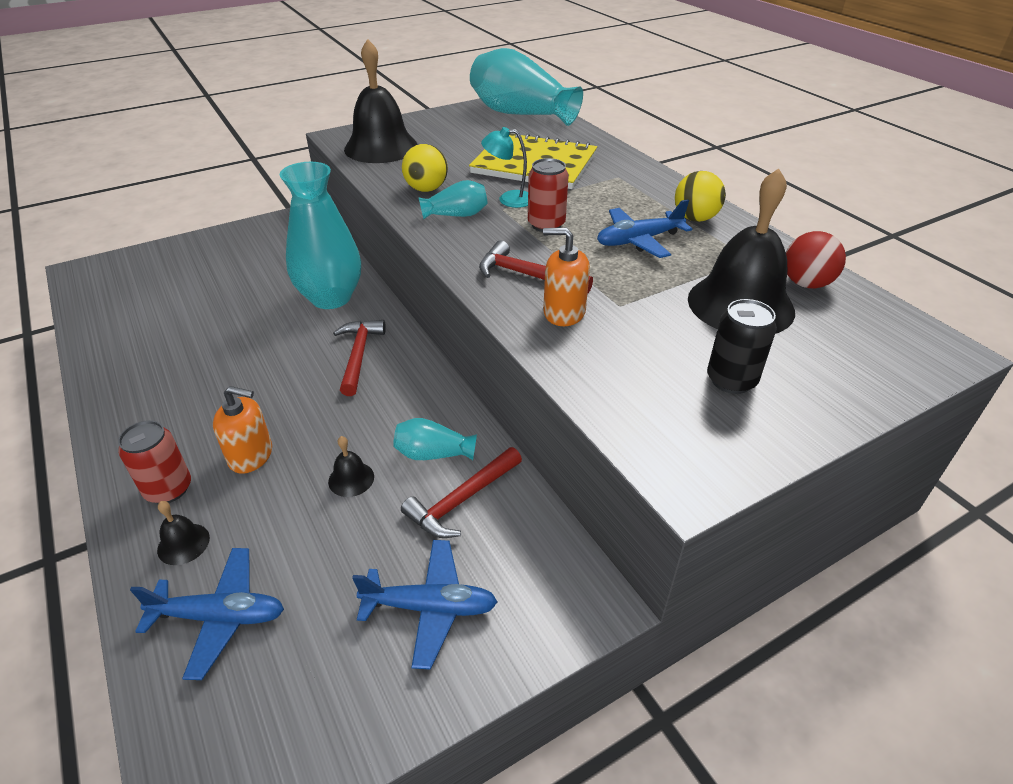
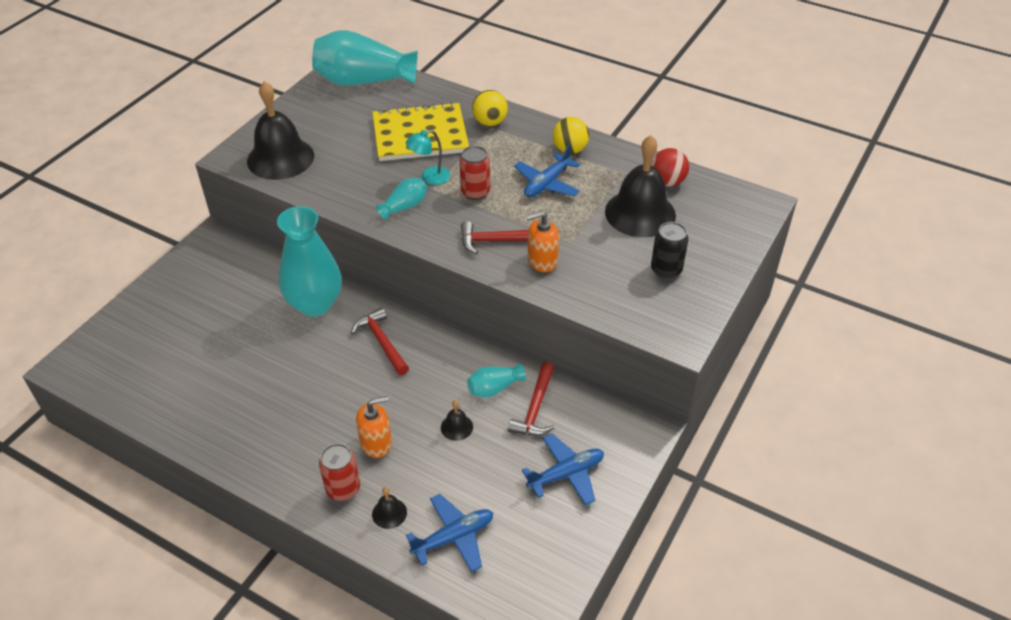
camera: 30 degrees left, 5 degrees up
(426, 189) = (359, 189): yellow ball -> yellow ball (490, 122)

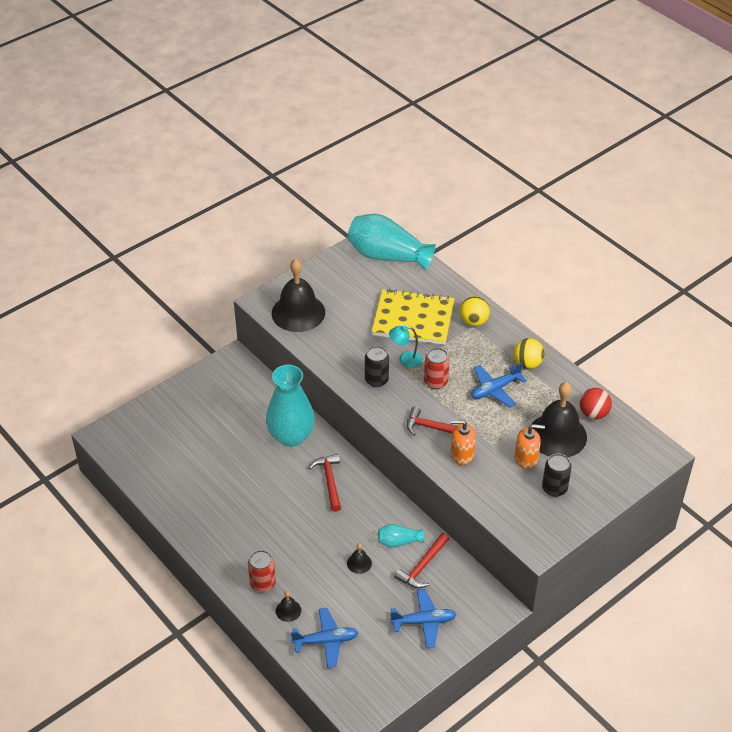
camera: 20 degrees right, 0 degrees up
(376, 443) = (297, 557): orange soap dispenser -> orange soap dispenser (526, 458)
(404, 206) = (376, 380): turquoise vase -> black can

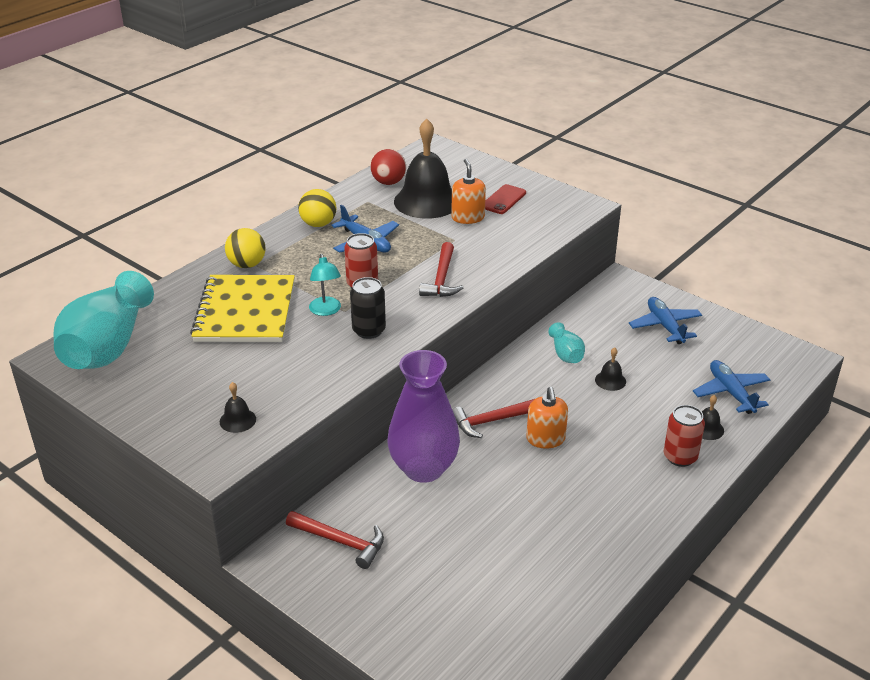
camera: 100 degrees left, 10 degrees down
(291, 436) = (423, 468): turquoise vase -> purple vase
(298, 312) = (237, 420): black bell -> black bell, size x0.42
(423, 566) = (592, 333): red hammer -> red hammer (340, 541)
(462, 454) = (477, 257): orange soap dispenser -> orange soap dispenser (545, 439)
(554, 488) = (503, 200): black can -> red phone

